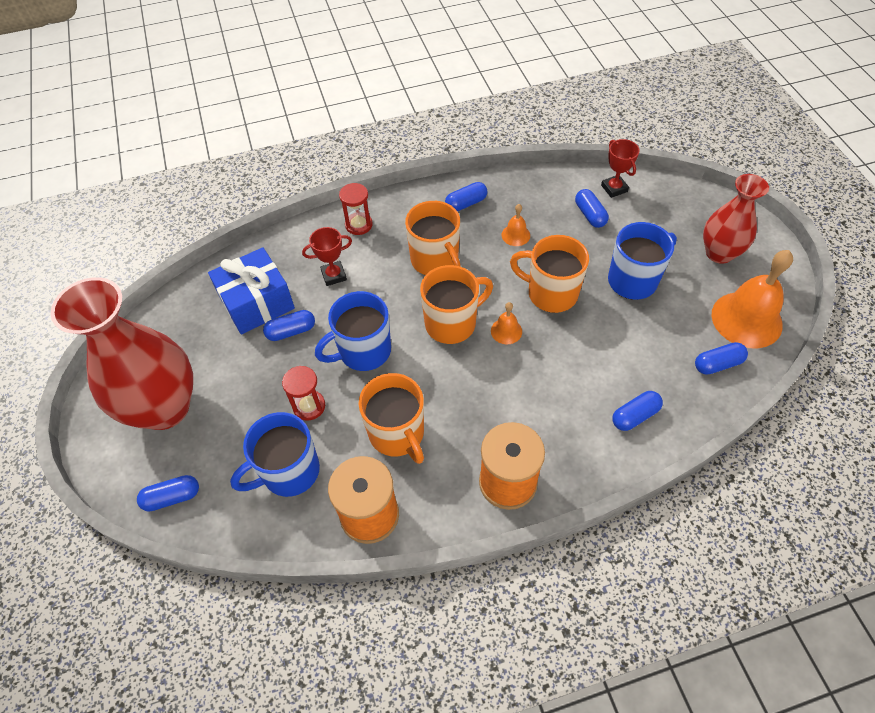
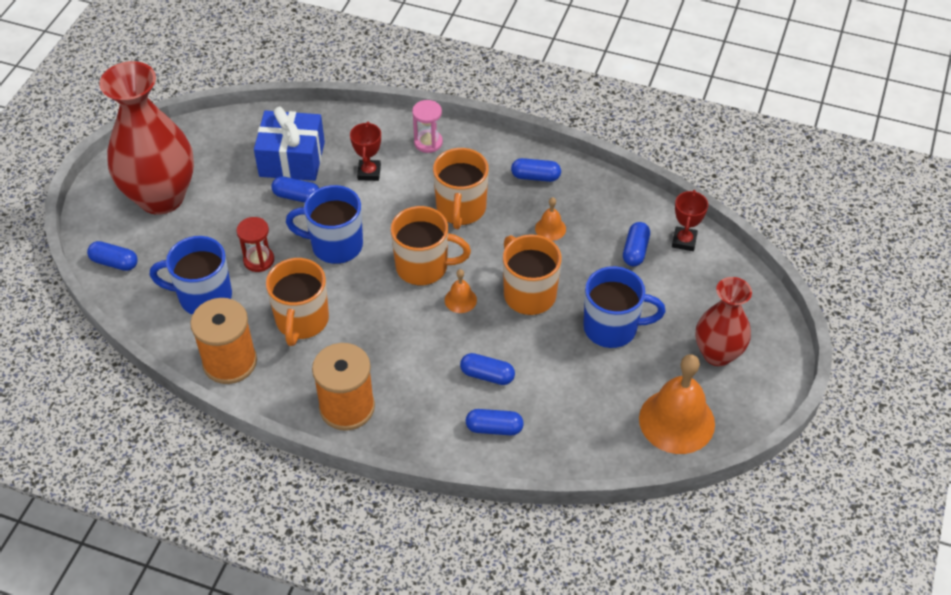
camera: 35 degrees right, 5 degrees down
(334, 275) = (369, 172): red trophy -> red trophy turned 75 degrees clockwise
(358, 225) = (428, 142): red hourglass -> pink hourglass
(717, 364) = (608, 437): blue capsule -> blue capsule (487, 375)

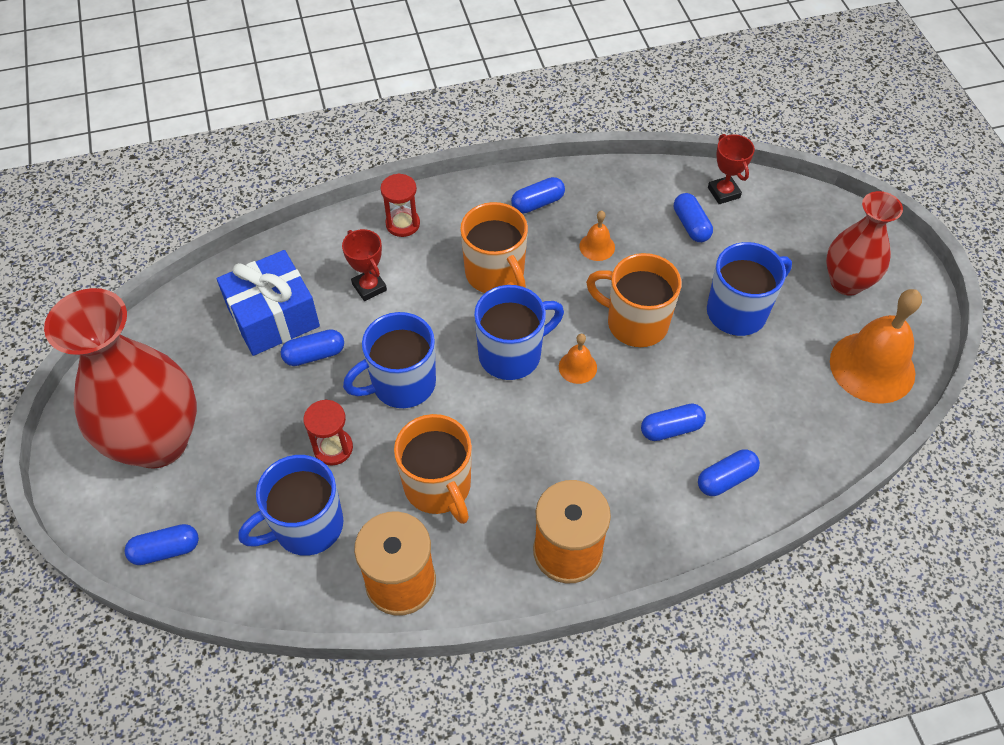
camera: 35 degrees left, 5 degrees up
(423, 267) = (512, 354): orange mug -> blue mug
(428, 142) = (403, 224): pink hourglass -> red hourglass

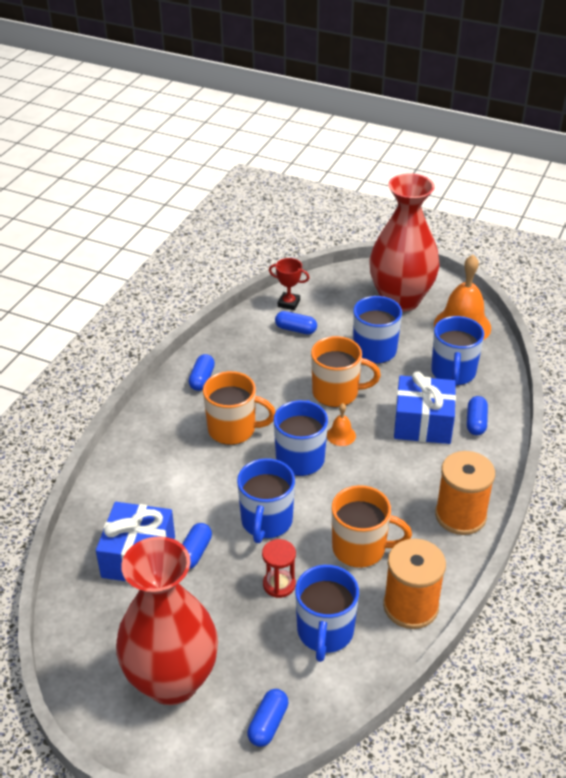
camera: 50 degrees left, 15 degrees down
(369, 287) = (172, 494): red trophy -> none
(403, 224) = (141, 448): red hourglass -> none
(597, 246) = (265, 375): orange bell -> none
(635, 323) = (337, 393): orange mug -> orange mug turned 150 degrees counterclockwise
(671, 428) = (423, 423): blue capsule -> blue gift
(782, 407) = (453, 373): none -> blue mug
(846, 282) = (400, 300): red vase -> red vase, size x1.67

